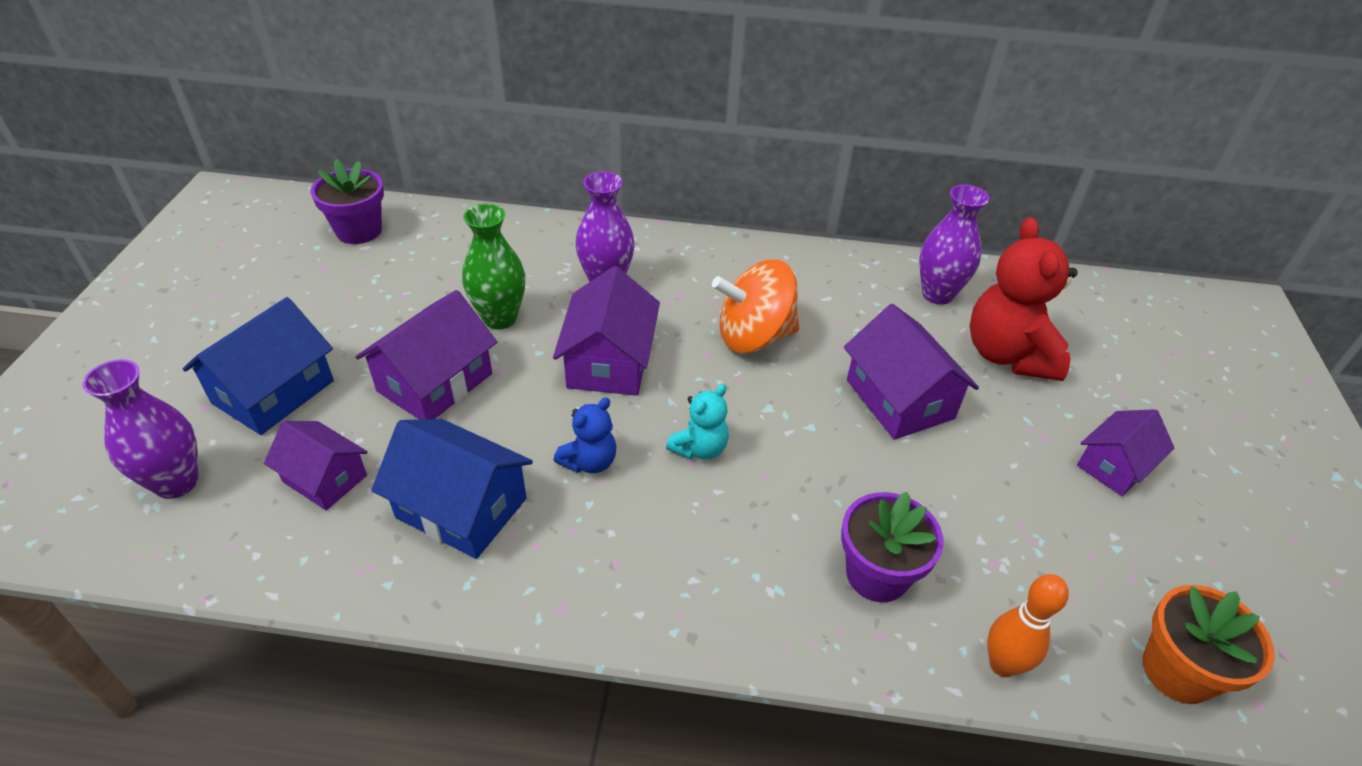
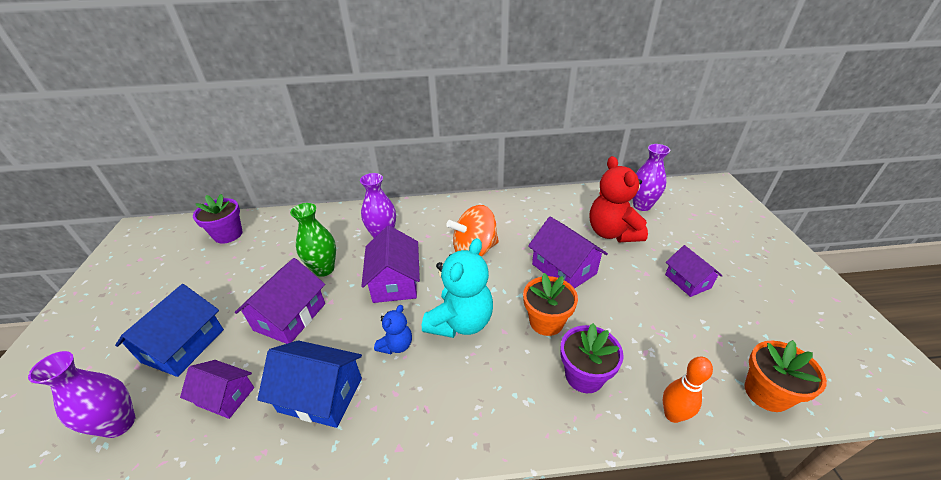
camera: 10 degrees left, 5 degrees down
(700, 448) = (460, 322): turquoise teddy bear -> turquoise teddy bear, size x1.93
(841, 478) = (546, 322): none -> orange flower pot
(937, 294) = (565, 208): purple vase -> purple vase (642, 206)
(1114, 465) = (687, 281): purple house -> purple house turned 60 degrees counterclockwise

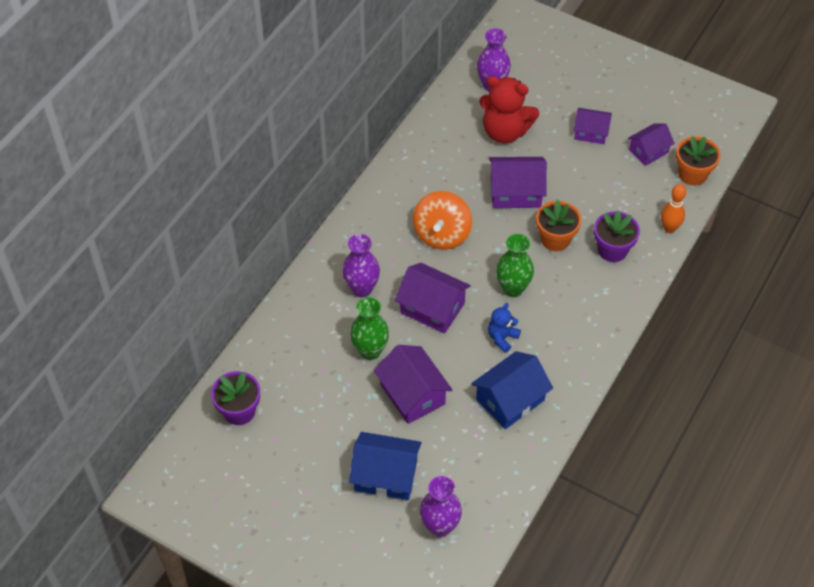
camera: 55 degrees left, 15 degrees up
(183, 345) = (386, 475): blue house -> blue house turned 45 degrees counterclockwise
(225, 396) = (465, 457): purple house -> purple house (648, 151)
(396, 345) = (502, 338): blue teddy bear -> blue teddy bear turned 120 degrees counterclockwise
(460, 322) = (513, 288): turquoise teddy bear -> green vase

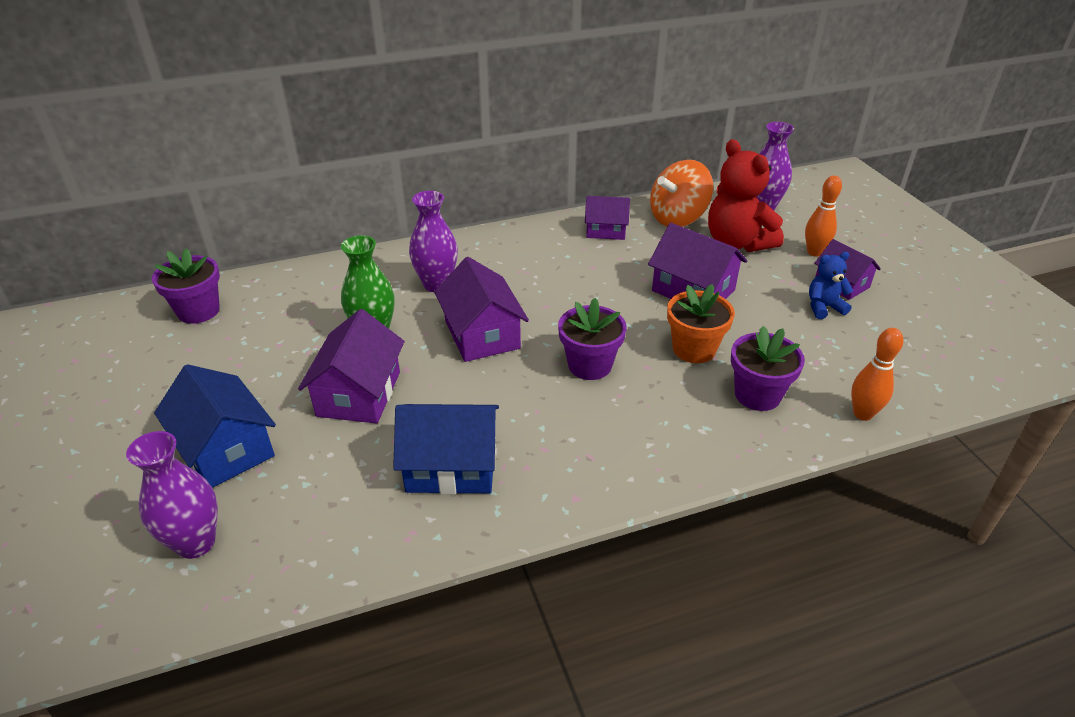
camera: 40 degrees right, 15 degrees down
(442, 234) = (571, 284): orange spinning top -> orange spinning top (678, 218)
(502, 338) = (520, 401): blue teddy bear -> blue teddy bear (823, 307)
(513, 288) = (589, 365): green vase -> purple flower pot
(555, 112) = (814, 252): none -> orange bowling pin
(648, 151) = (905, 330): purple house -> purple house (606, 230)
(692, 174) = (951, 378): orange flower pot -> none

